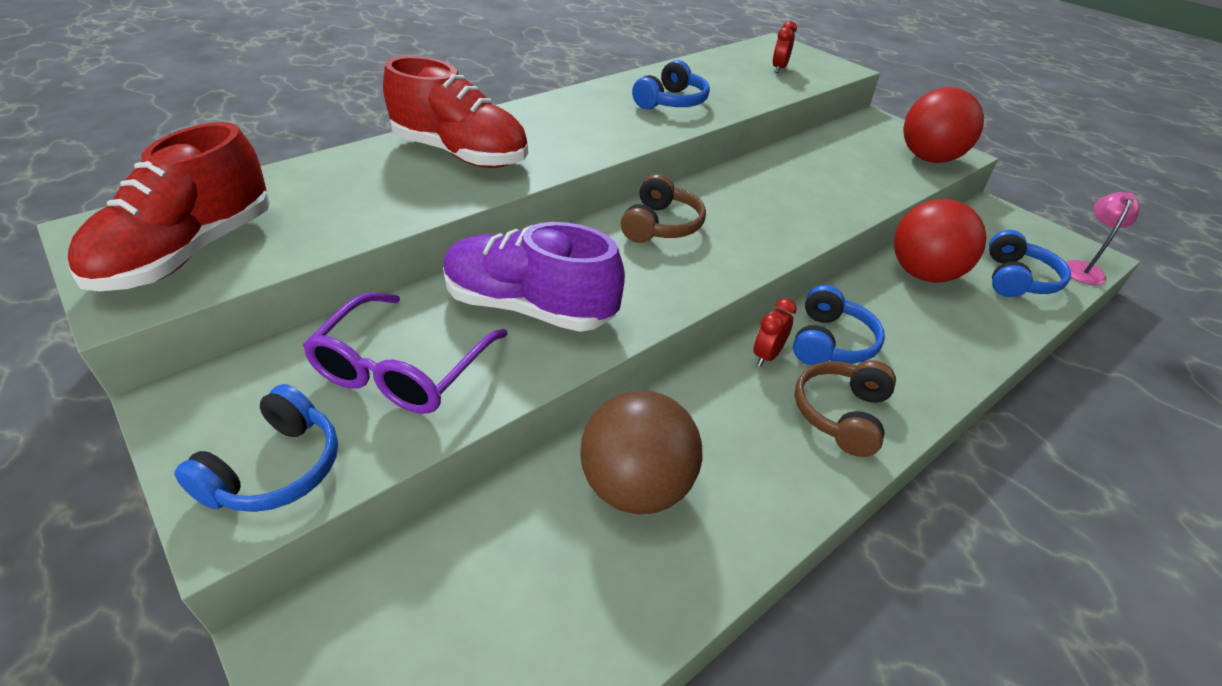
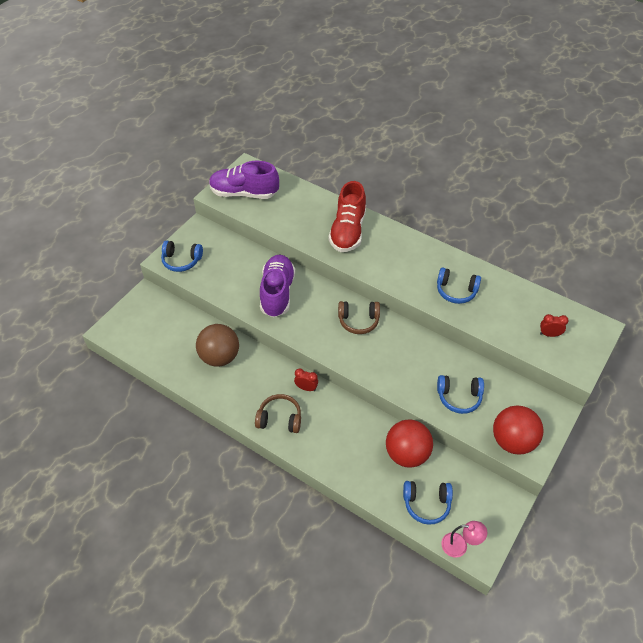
camera: 75 degrees right, 10 degrees up
(189, 253) = (244, 193): red shoe -> purple shoe
(402, 369) = (231, 271): purple glasses -> none
(830, 342) = (326, 412): blue headphones -> blue headphones (459, 397)

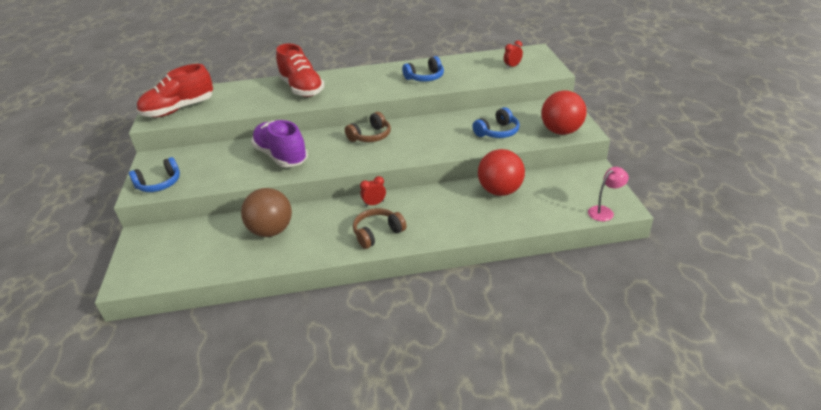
camera: 40 degrees left, 15 degrees down
(244, 193) = (179, 109): purple shoe -> red shoe
(426, 504) = (552, 206): blue headphones -> none

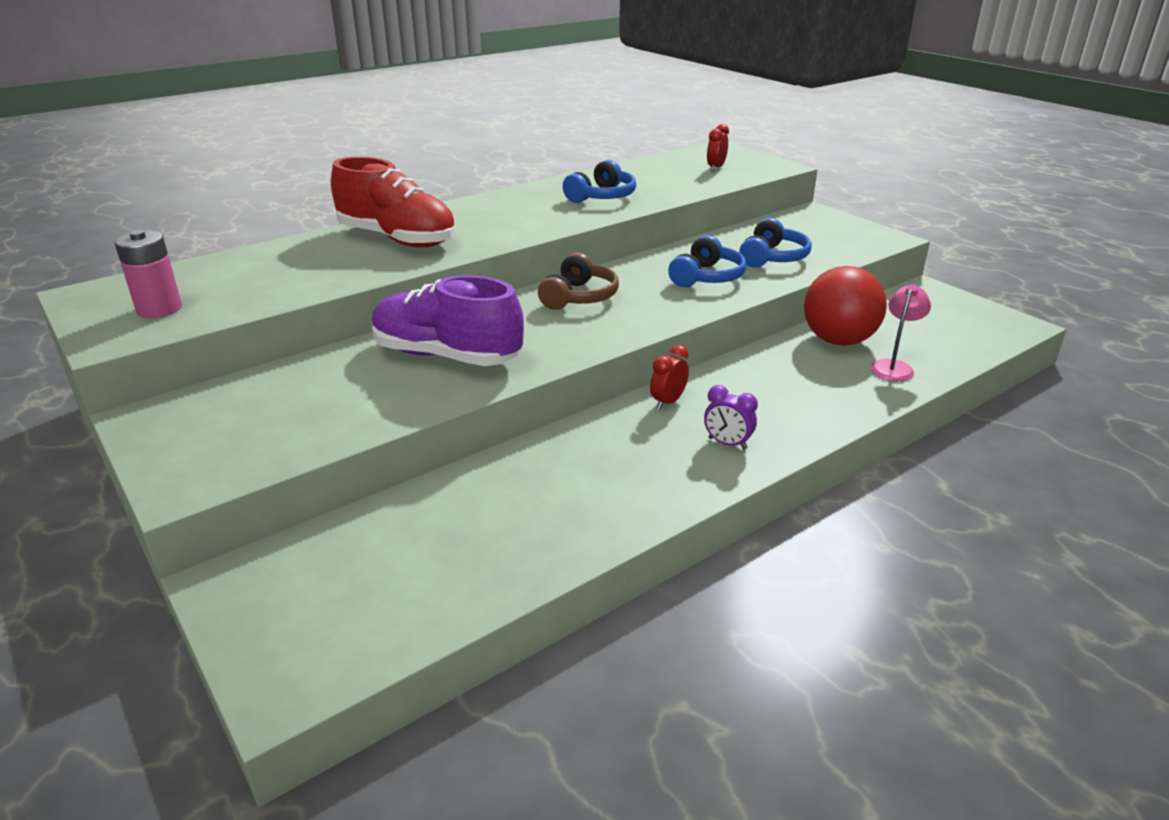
camera: 30 degrees left, 5 degrees down
(159, 184) = (219, 458): blue headphones -> blue headphones (706, 277)
(179, 109) = (159, 309): red shoe -> pink battery
(271, 231) = (527, 491): brown ball -> none
(377, 233) = (727, 443): brown headphones -> purple clock
(561, 131) = (857, 242): red ball -> none
(604, 211) = (1003, 335): pink lamp -> pink lamp (894, 366)

